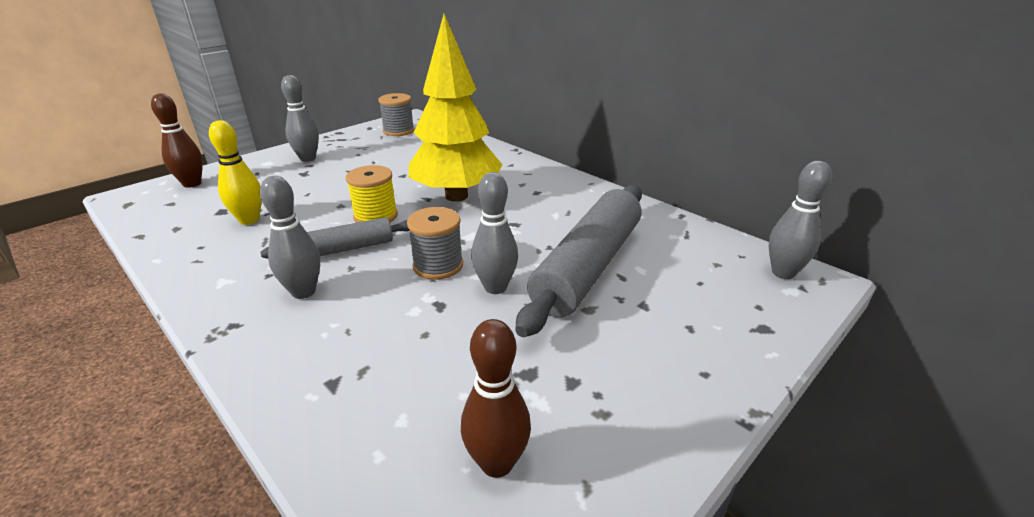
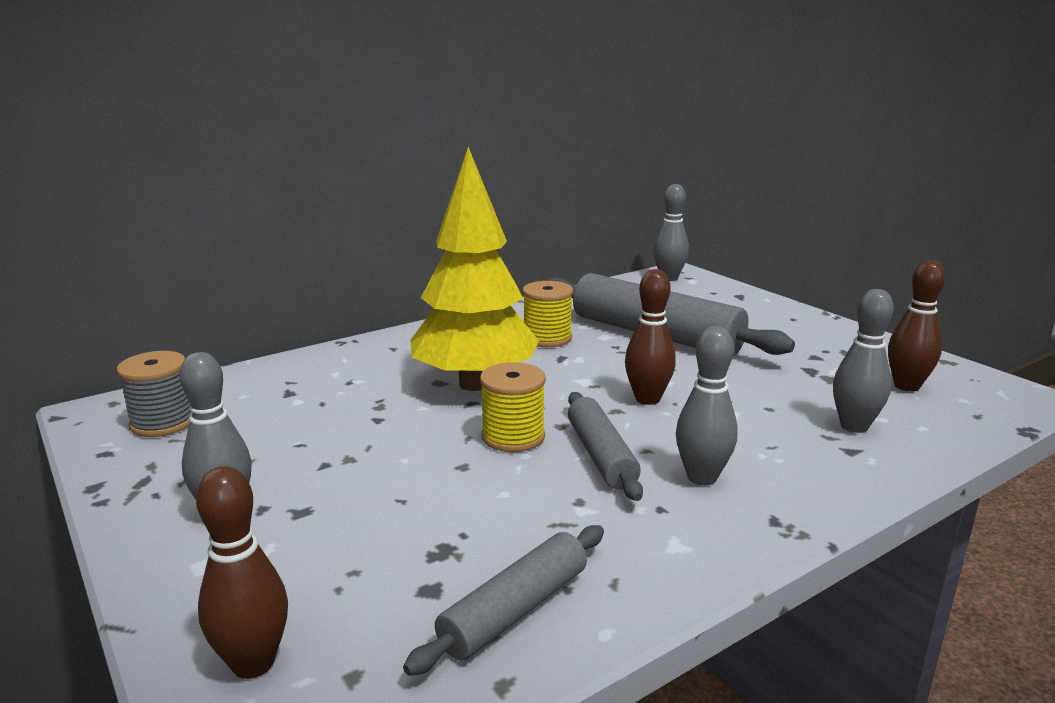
camera: 80 degrees left, 10 degrees down
(190, 233) = (514, 610): none -> grey rolling pin
(249, 220) = (483, 548): yellow bowling pin -> none
(438, 265) = (647, 399): grey spool -> brown bowling pin
(495, 287) = (690, 374): grey bowling pin -> grey bowling pin (854, 426)
(553, 214) = (547, 338): none -> yellow spool

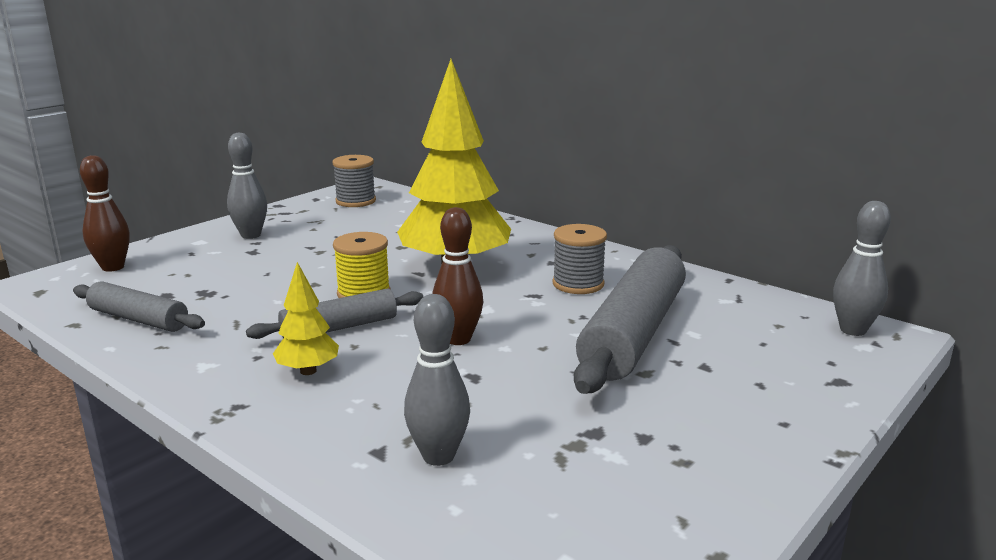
camera: 75 degrees right, 0 degrees up
(547, 338) = (578, 284): yellow spool -> grey spool
(702, 477) = (308, 371): grey bowling pin -> yellow tree
(906, 386) = (584, 507): brown bowling pin -> none

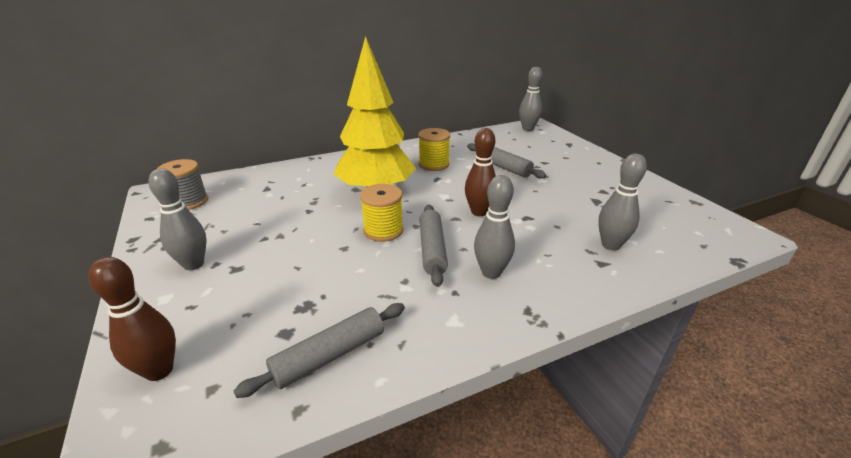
camera: 65 degrees left, 10 degrees up
(308, 371) = (491, 272): yellow tree -> grey bowling pin
(578, 284) = (433, 164): grey spool -> yellow spool
(634, 333) = (503, 167): grey rolling pin -> grey rolling pin, size x0.55

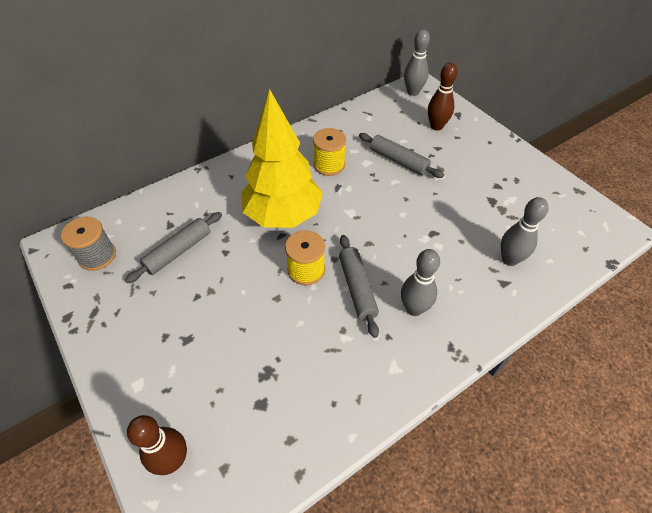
camera: 10 degrees left, 20 degrees up
(193, 264) = (144, 340): grey bowling pin -> none
(330, 355) = (305, 421): grey rolling pin -> grey rolling pin (178, 251)
(479, 212) = (388, 232): brown bowling pin -> brown bowling pin (436, 126)

